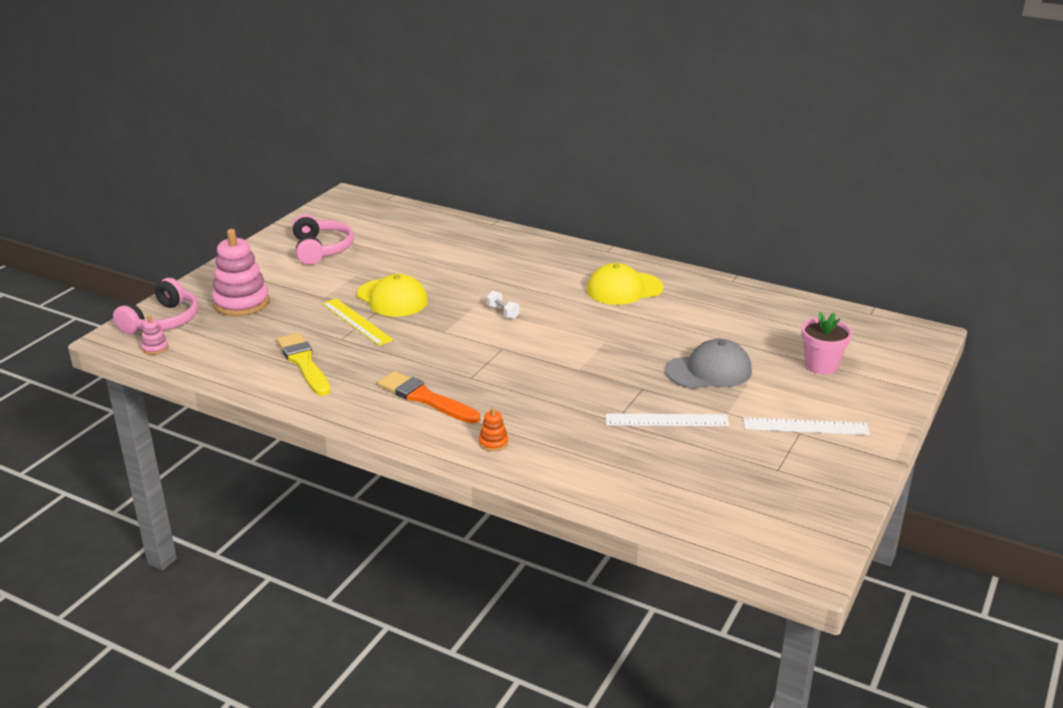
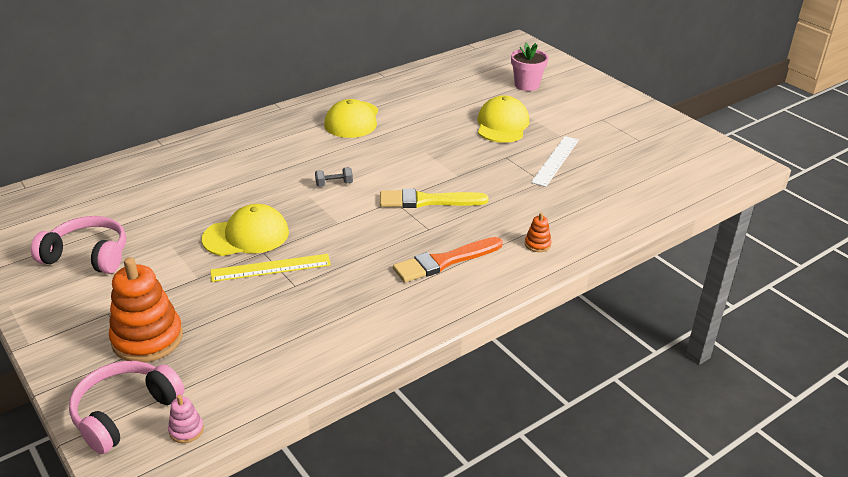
camera: 65 degrees left, 5 degrees up
(162, 321) = (124, 412): pink headphones -> pink headphones turned 105 degrees counterclockwise
(241, 303) = (147, 339): pink stacking toy -> orange stacking toy
(304, 363) = (322, 320): yellow brush -> yellow brush (428, 201)
(503, 312) = (334, 184): white dumbbell -> grey dumbbell
(709, 371) = (502, 124): grey cap -> yellow cap
(805, 426) = (596, 114): white ruler -> none

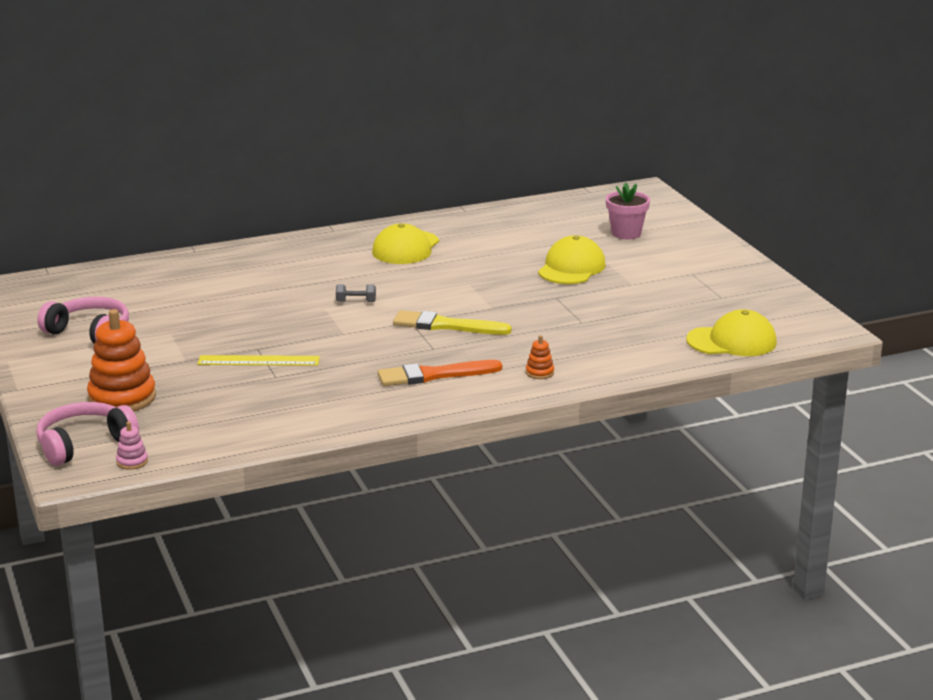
camera: 15 degrees right, 10 degrees down
(246, 236) = (246, 334): yellow cap -> yellow cap (732, 341)
(555, 161) = (609, 306): white ruler -> none

